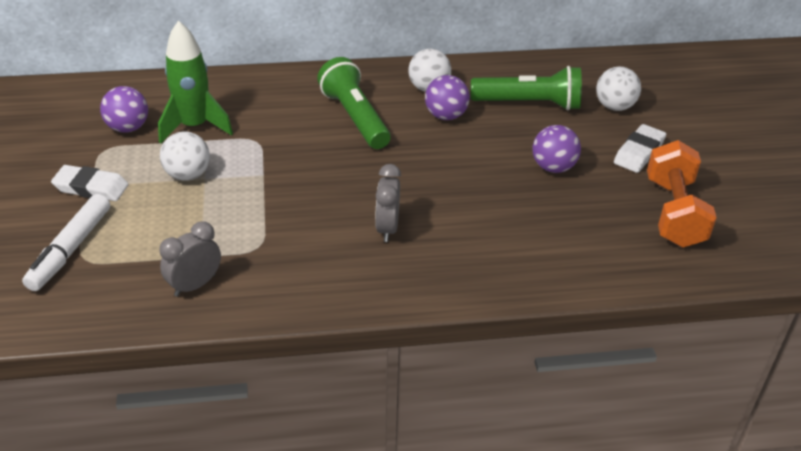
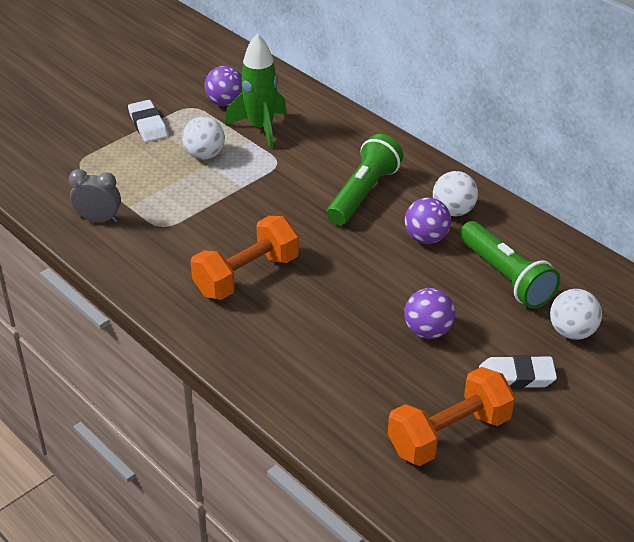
camera: 55 degrees right, 0 degrees up
(70, 249) = (82, 152): white marker -> none
(387, 228) = (246, 276): grey clock -> orange dumbbell

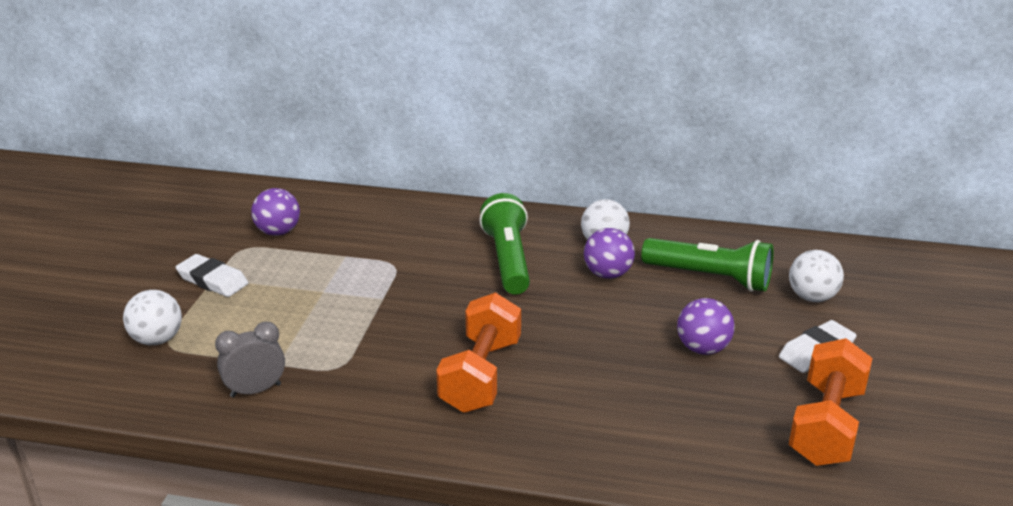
camera: 35 degrees left, 10 degrees down
(204, 155) = (309, 285): white ball -> white ball (157, 339)
(260, 128) = (341, 241): green rocket -> none

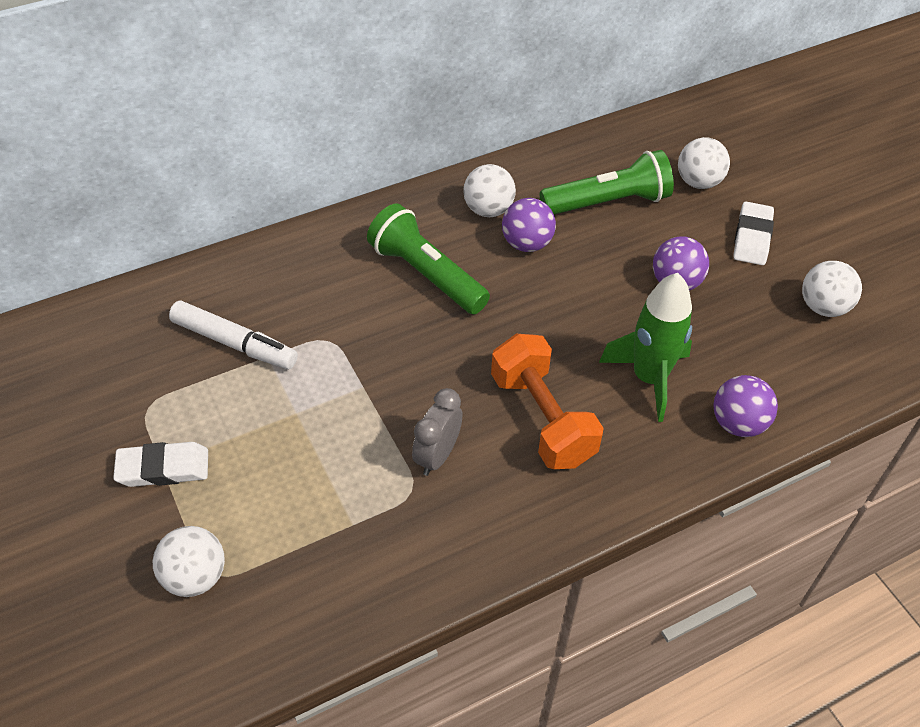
camera: 40 degrees left, 20 degrees up
(255, 390) = (368, 567): grey clock -> grey clock (437, 456)
(278, 232) = (160, 366): purple ball -> purple ball (738, 423)
(335, 241) = (234, 343): none -> white marker
(598, 394) = (649, 378): none -> green rocket
(826, 425) = (823, 307): orange dumbbell -> white ball

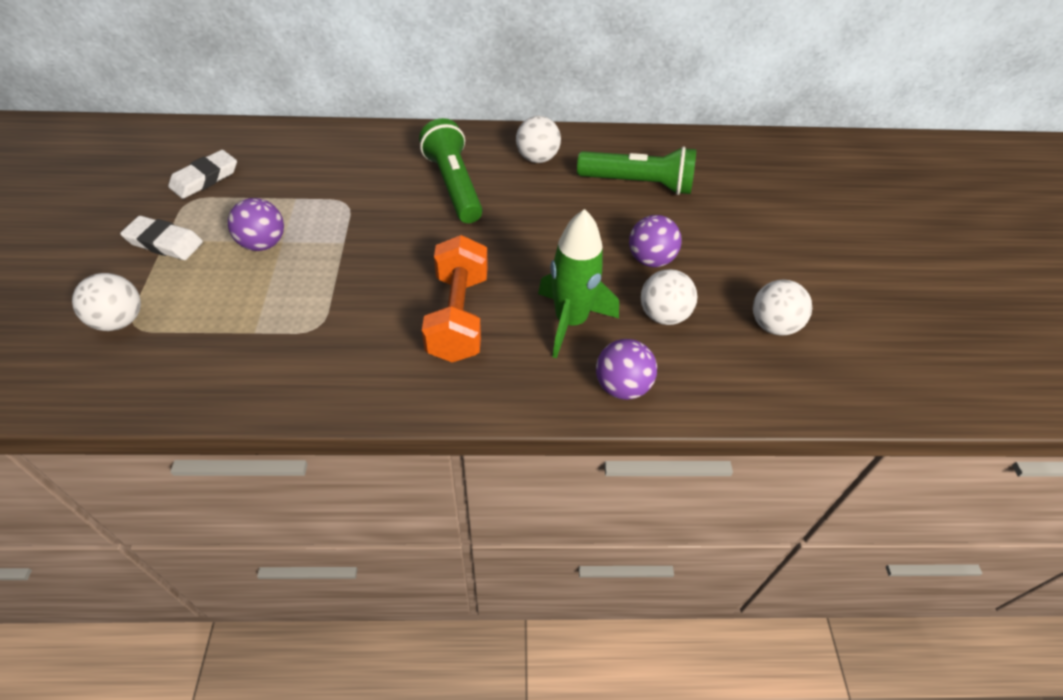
camera: 25 degrees right, 0 degrees up
(234, 343) = (281, 182): white marker -> none
(437, 456) = (356, 310): grey clock -> none
(526, 244) = (548, 190): purple ball -> purple ball (263, 243)
(698, 182) = (728, 194): white ball -> white ball (663, 315)
(752, 237) = (746, 249): white eraser -> white eraser (205, 178)

